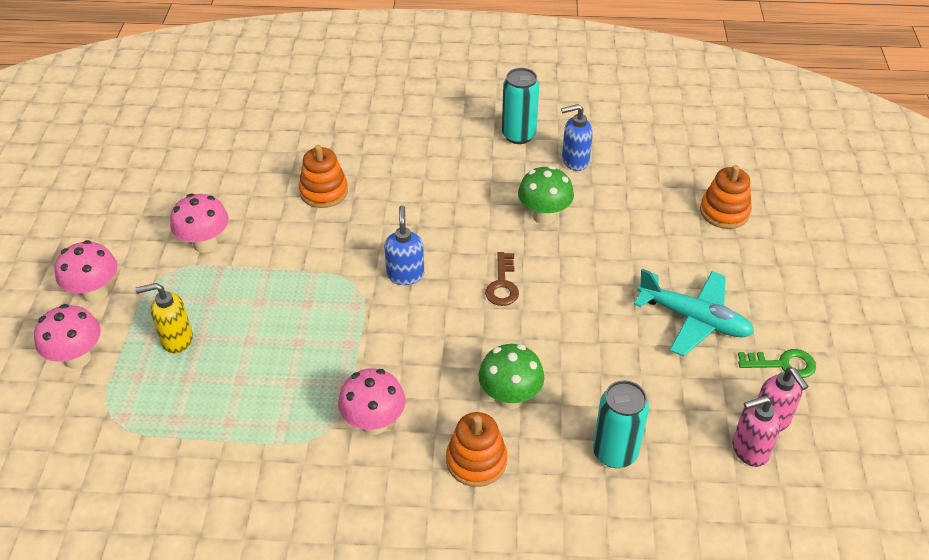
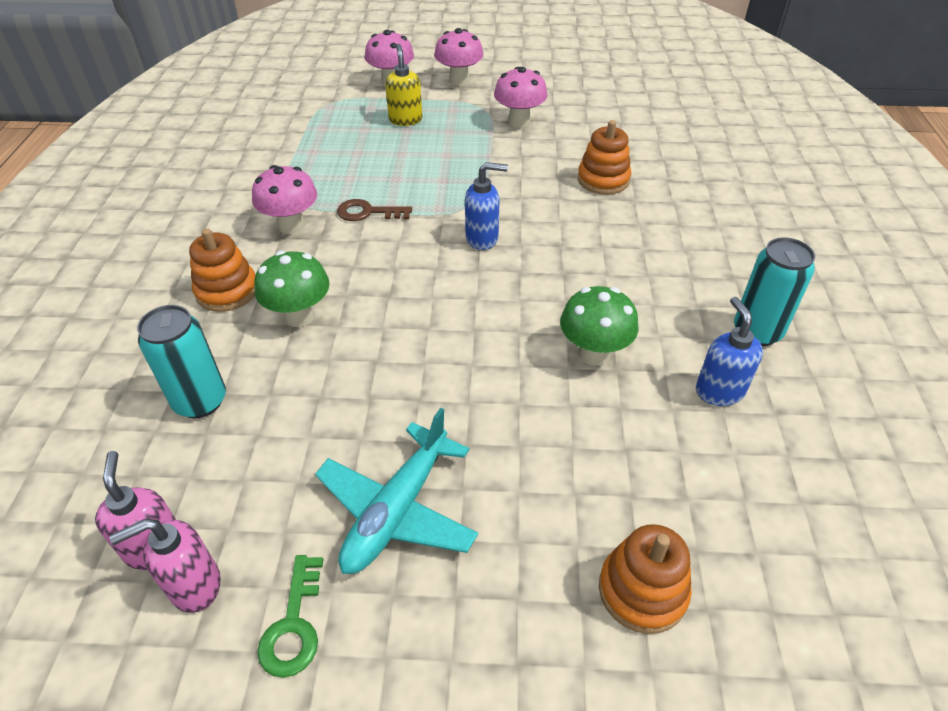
camera: 90 degrees right, 0 degrees up
(502, 284) = (468, 312): brown key -> brown key (368, 212)

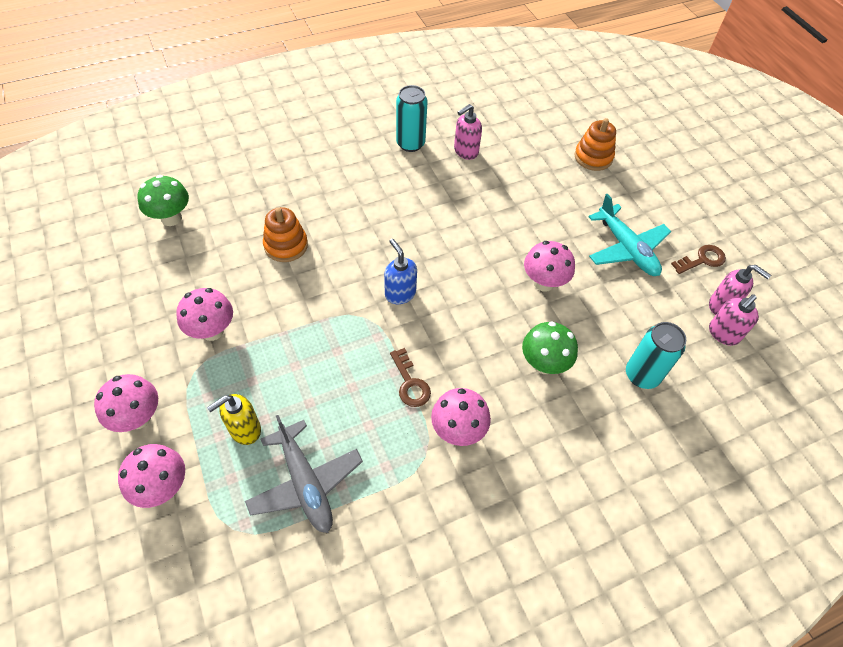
camera: 120 degrees left, 10 degrees up
(227, 291) = (553, 427): orange stacking toy -> none
(294, 624) = (702, 260): green key -> brown key
(332, 136) = (305, 483): none -> grey plane
(397, 510) = (626, 248): turquoise plane -> turquoise plane turned 60 degrees clockwise
(408, 370) = (543, 282): none -> pink mushroom
(593, 353) = (472, 205): green mushroom -> green mushroom (171, 218)
(719, 391) = (465, 151): blue soap dispenser -> pink soap dispenser

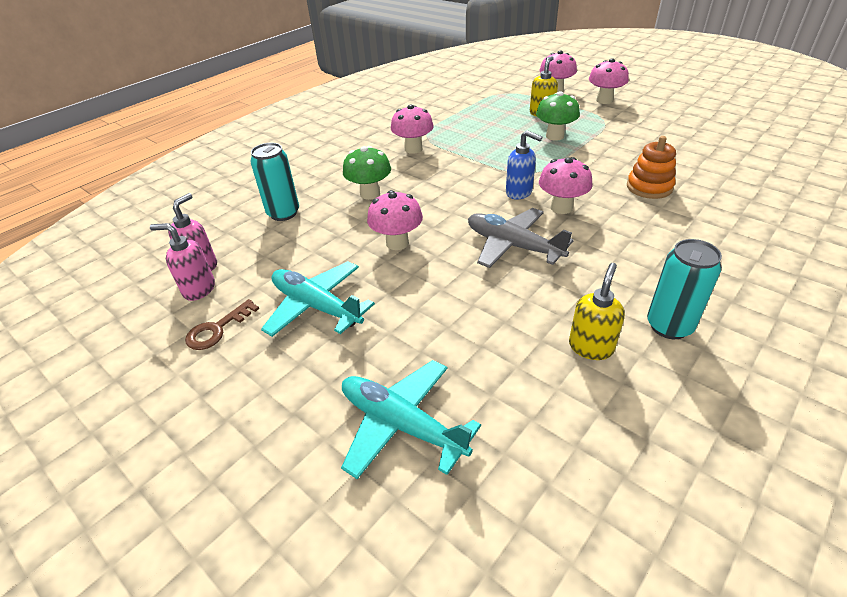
camera: 160 degrees right, 15 degrees down
(171, 218) = (764, 170): green mushroom -> green mushroom (554, 136)
(212, 331) = (622, 134): pink mushroom -> pink mushroom (561, 208)
(305, 483) = (485, 111): grey plane -> grey plane (513, 246)
(410, 383) = (463, 156): brown key -> none
(465, 151) = (591, 347): pink soap dispenser -> yellow soap dispenser
(593, 157) = (402, 424): orange stacking toy -> turquoise plane

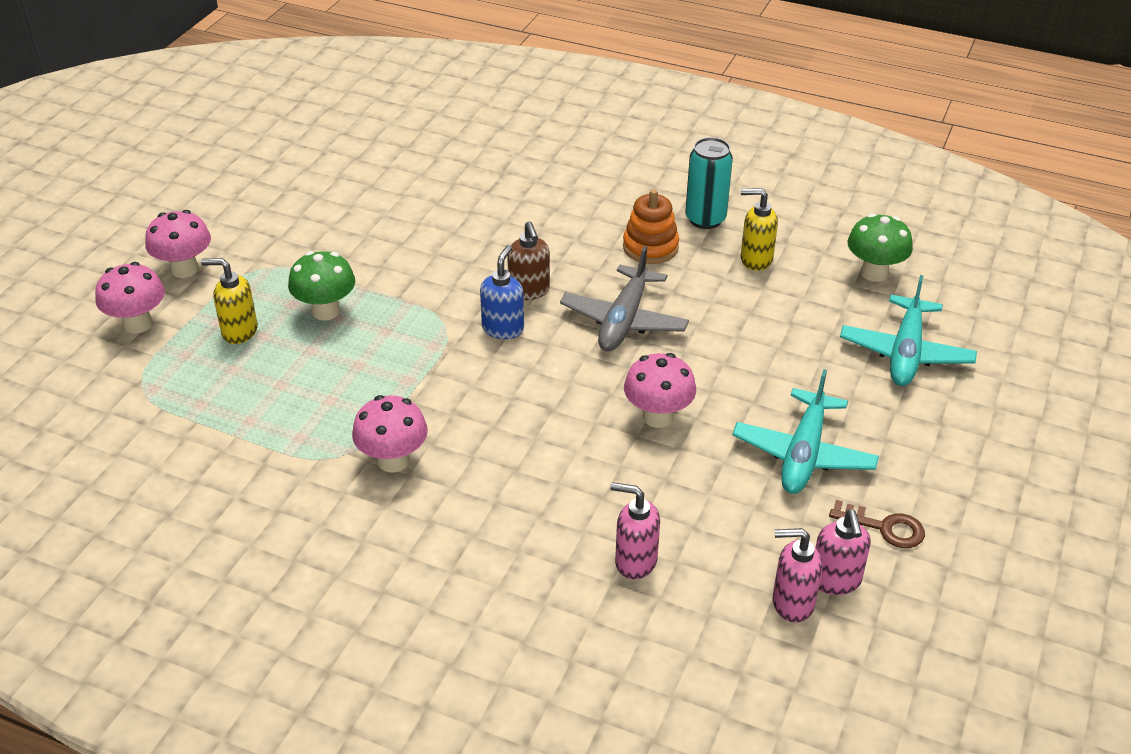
camera: 110 degrees left, 0 degrees up
(283, 213) = (635, 561): turquoise can -> pink soap dispenser
(370, 194) = (549, 476): green mushroom -> green mushroom (874, 273)
(561, 208) = (529, 291): pink mushroom -> brown soap dispenser
(649, 187) = (461, 228): orange stacking toy -> orange stacking toy (650, 247)

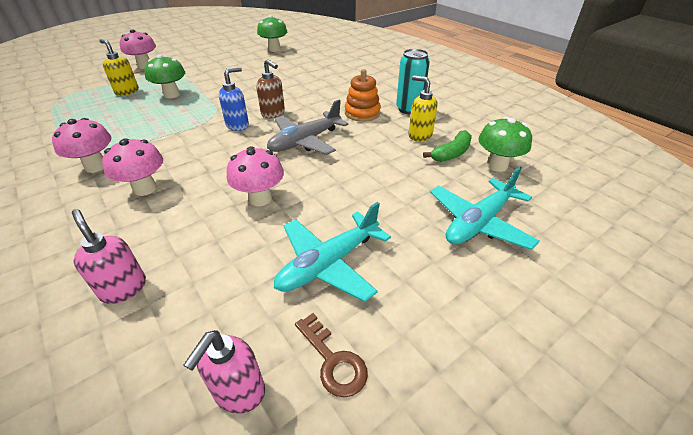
camera: 30 degrees right, 0 degrees up
(138, 324) = (97, 78): pink mushroom -> pink mushroom (145, 188)
(371, 157) = (274, 49): none -> green mushroom
(529, 291) = (273, 113): brown soap dispenser -> brown soap dispenser turned 60 degrees counterclockwise
(792, 603) = (181, 393): pink soap dispenser -> none
(813, 274) = (451, 153): none -> green banana

